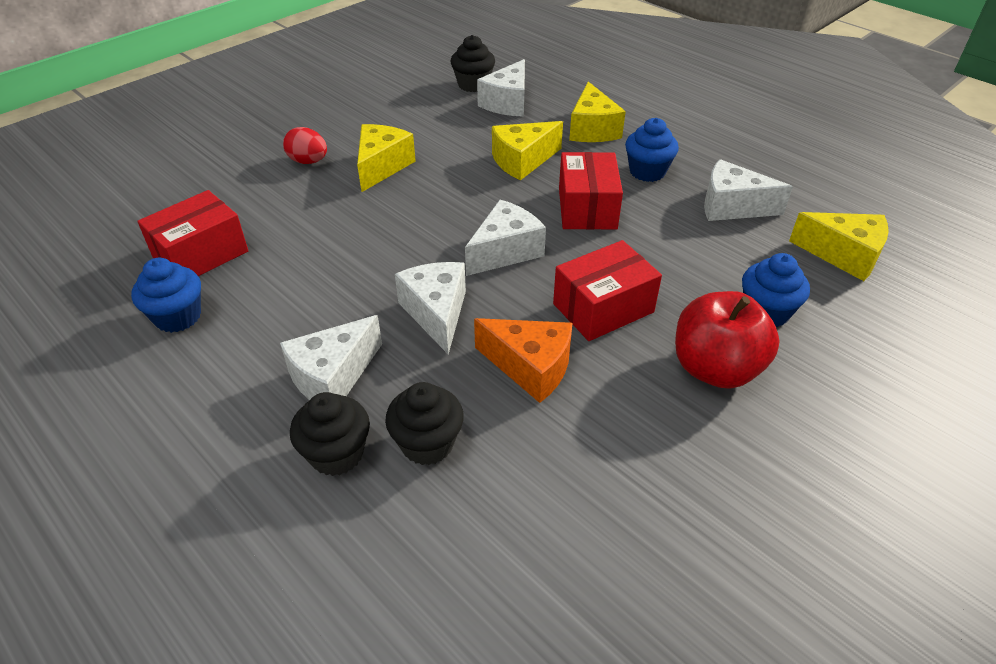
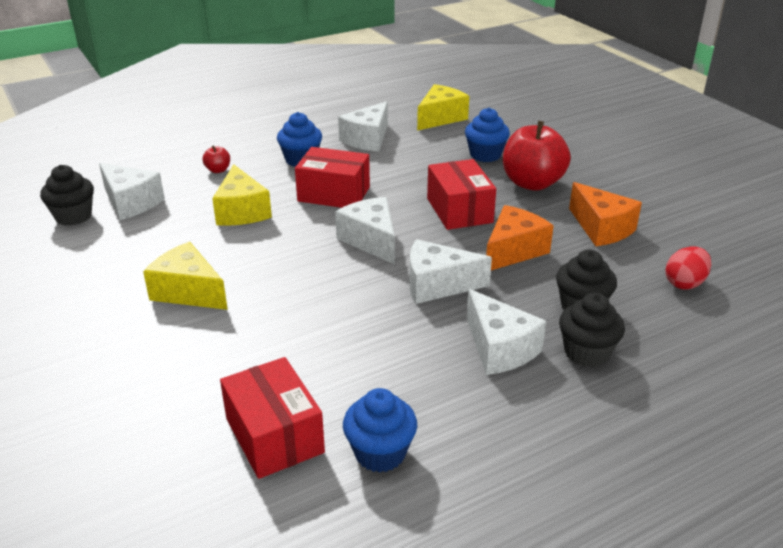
camera: 75 degrees left, 10 degrees down
(308, 161) = (136, 343): red egg -> red egg (684, 283)
(592, 129) = (218, 170): yellow cheese -> red apple
(627, 455) = (601, 228): none -> orange cheese

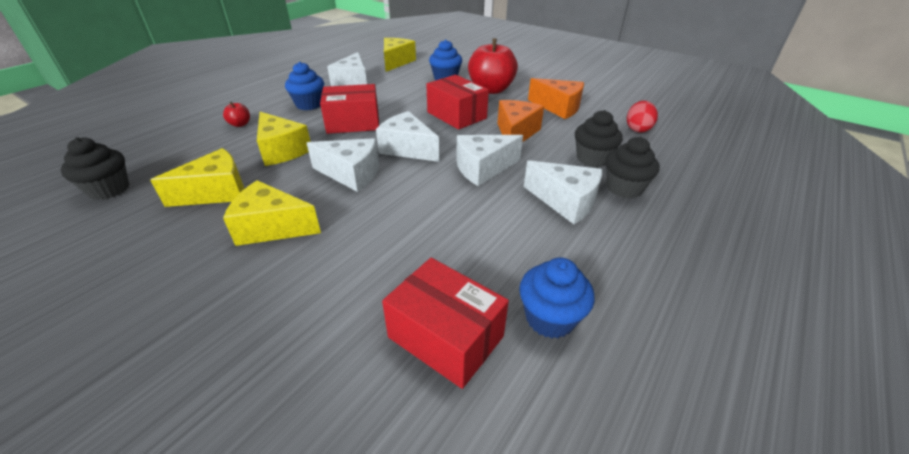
camera: 25 degrees left, 5 degrees up
(131, 203) = (168, 165): white cheese -> white cheese (351, 174)
(159, 243) = (217, 192): none -> yellow cheese

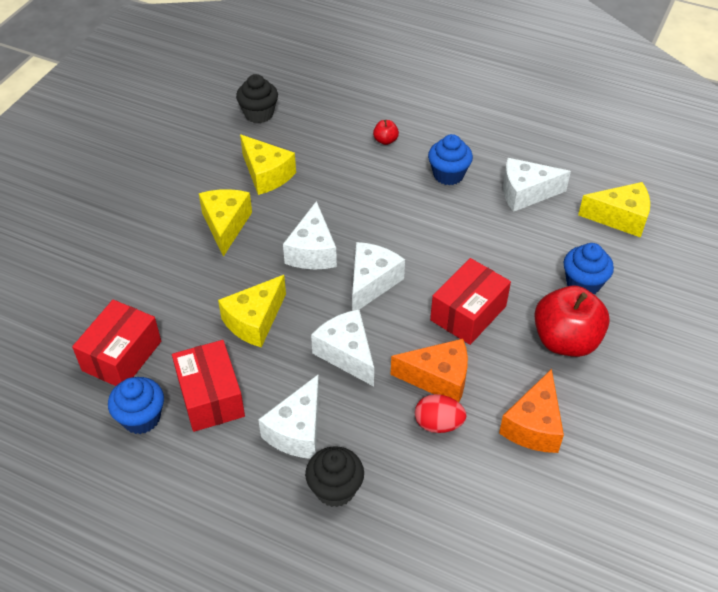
camera: 80 degrees right, 10 degrees up
(282, 150) = (343, 189): yellow cheese -> yellow cheese (254, 321)
(353, 123) = (416, 224): red box -> red box (210, 397)
(592, 158) = (395, 461): black cupcake -> none
(637, 129) = (496, 524): red egg -> red egg (438, 424)

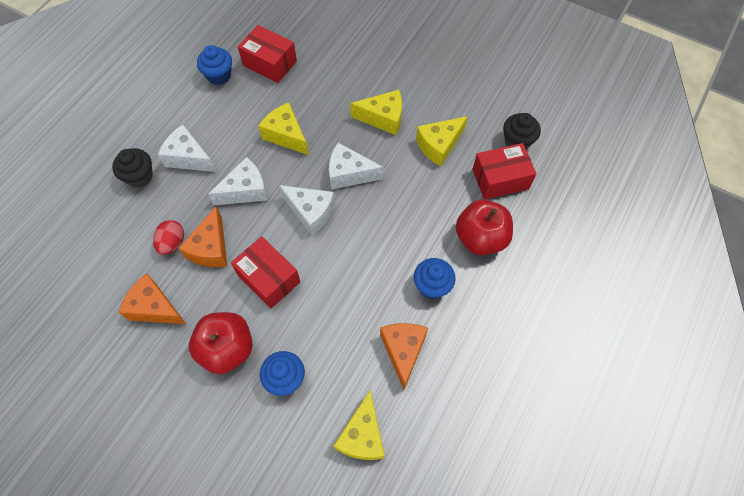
camera: 95 degrees right, 15 degrees up
(210, 397) = (226, 110): red box -> red box (500, 179)
(385, 140) = (480, 238): red apple -> red apple, size x2.35
(525, 193) = (403, 351): white cheese -> orange cheese

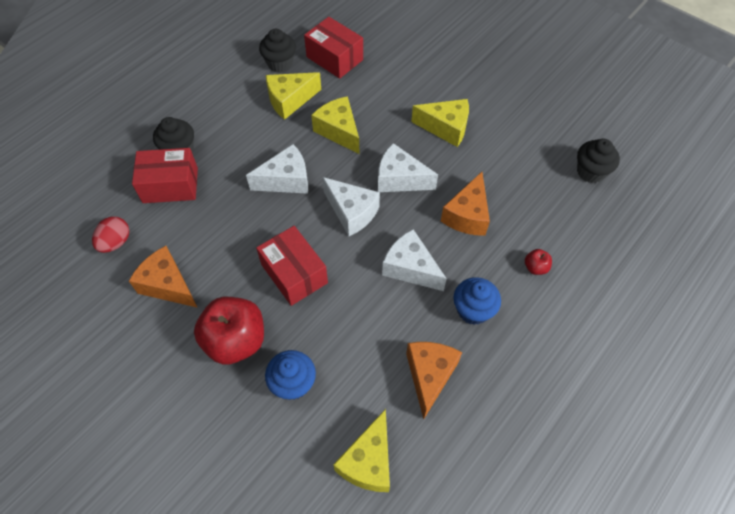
camera: 10 degrees right, 5 degrees down
(172, 243) = (199, 222): red egg -> red egg (115, 242)
(188, 158) = (233, 139): white cheese -> white cheese (410, 268)
(211, 248) = (238, 233): orange cheese -> orange cheese (467, 215)
(219, 75) = (280, 63): blue cupcake -> black cupcake
(439, 145) = (502, 164): yellow cheese -> yellow cheese (290, 100)
(480, 238) = (535, 267): red apple -> red apple, size x0.43
(500, 179) = (566, 208): red box -> red box (170, 185)

